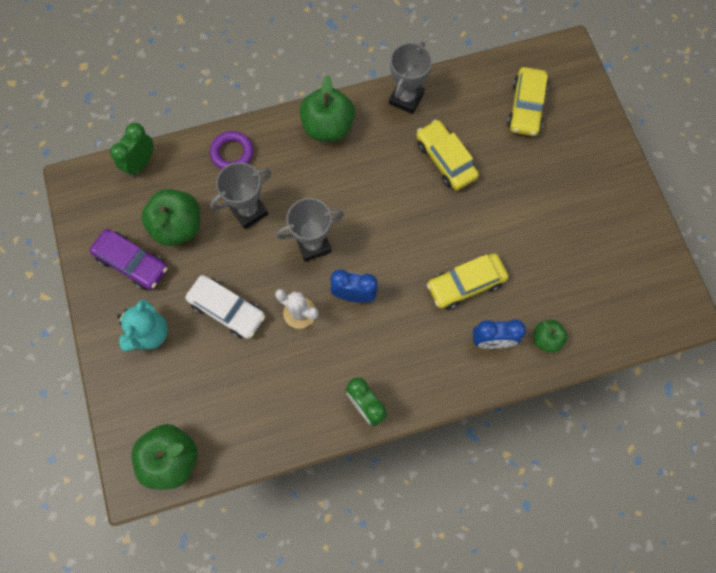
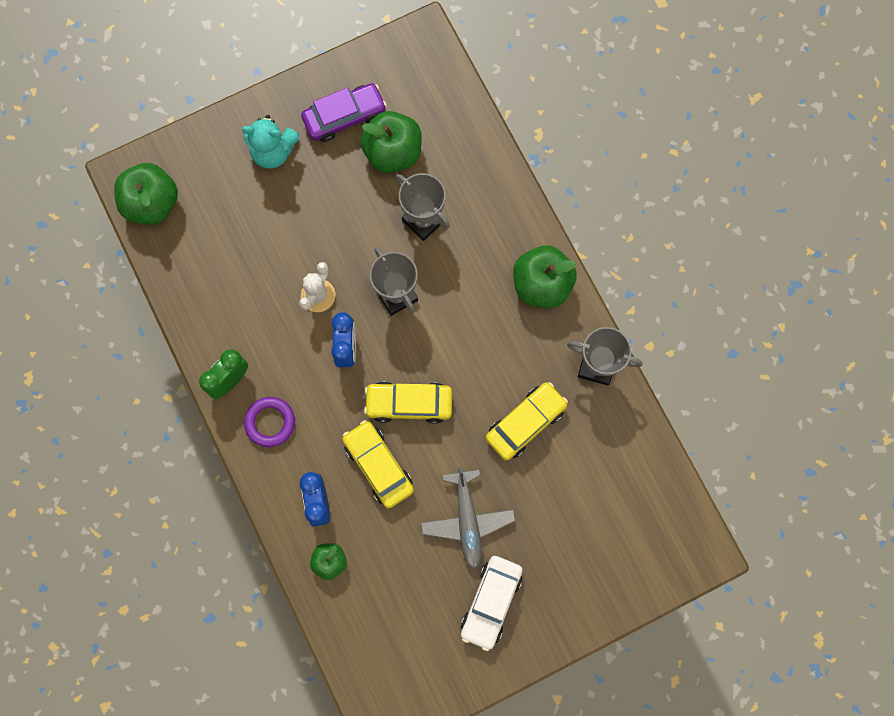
camera: 80 degrees right, 5 degrees up
(132, 263) = (344, 117): purple car -> purple car turned 135 degrees counterclockwise
(141, 163) = (459, 97): green clock -> none
(227, 310) = (309, 222): white car -> white car (491, 602)
(232, 153) = (489, 188): purple ring -> purple ring (270, 422)
(523, 219) = (467, 520): none -> grey plane
(525, 107) = (614, 508): yellow car -> yellow car (409, 403)

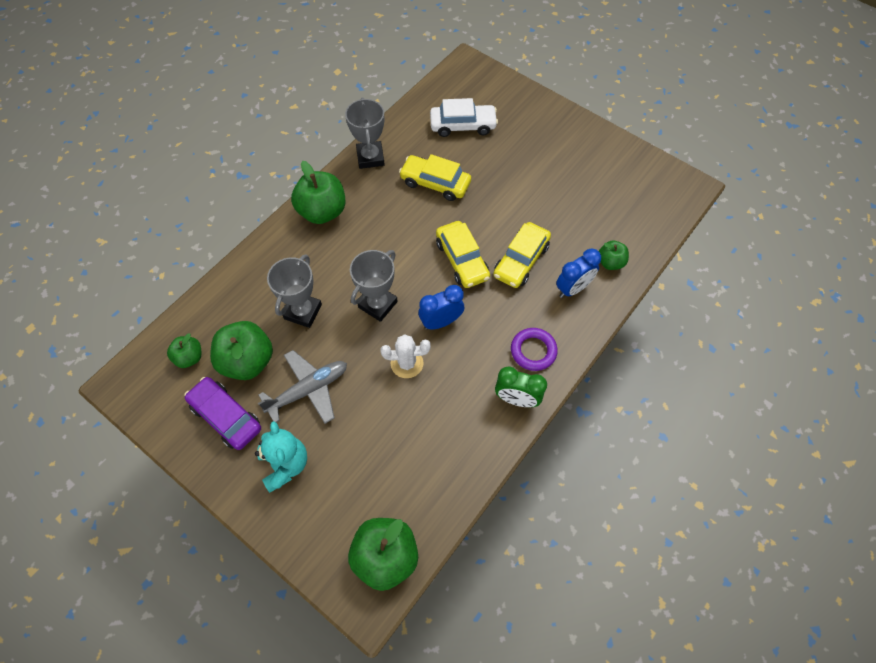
camera: 115 degrees left, 15 degrees down
(423, 102) = (189, 357): none -> green apple
(467, 520) = (526, 191): grey plane -> grey plane (308, 390)
(491, 602) = (571, 157): white car -> white car (463, 126)

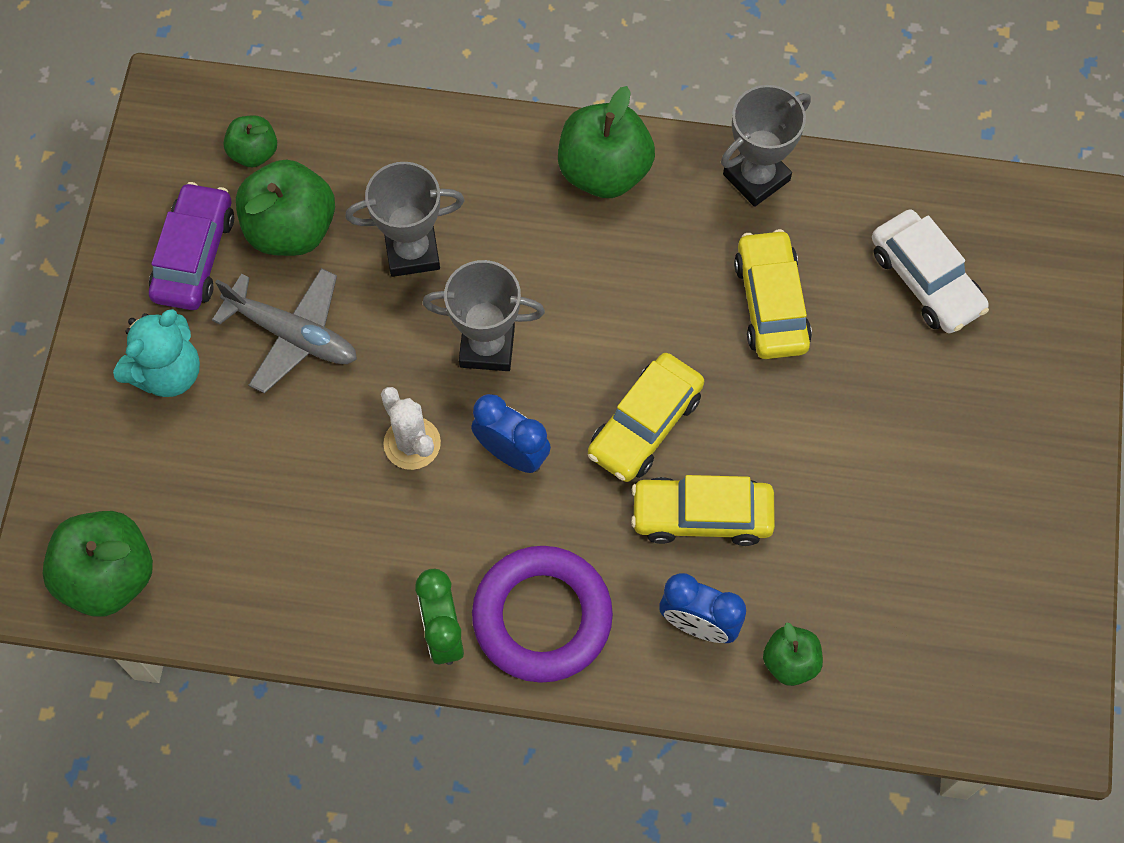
camera: 60 degrees right, 5 degrees up
(533, 351) = (542, 617): purple ring -> purple ring, size x1.65

